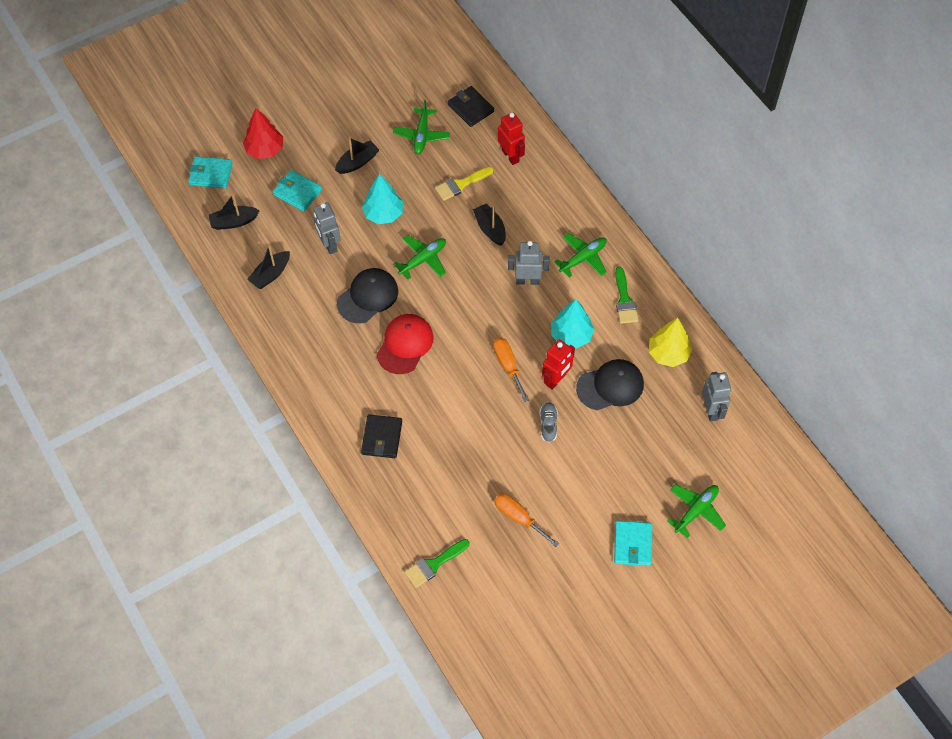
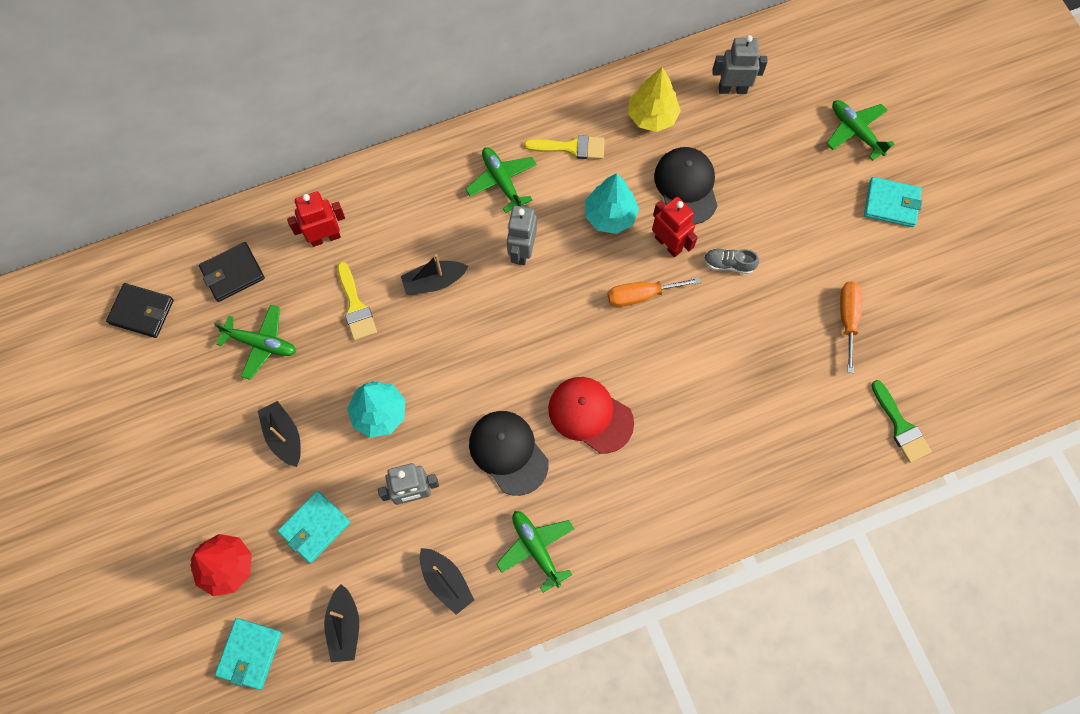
camera: 80 degrees left, 10 degrees up
(382, 438) = (722, 464): black wallet -> black wallet (142, 312)
(423, 259) = (464, 373): green plane -> green plane (536, 548)
(518, 518) = (847, 319): orange screwdriver -> orange screwdriver turned 135 degrees clockwise
(624, 300) = (571, 147): green brush -> yellow brush

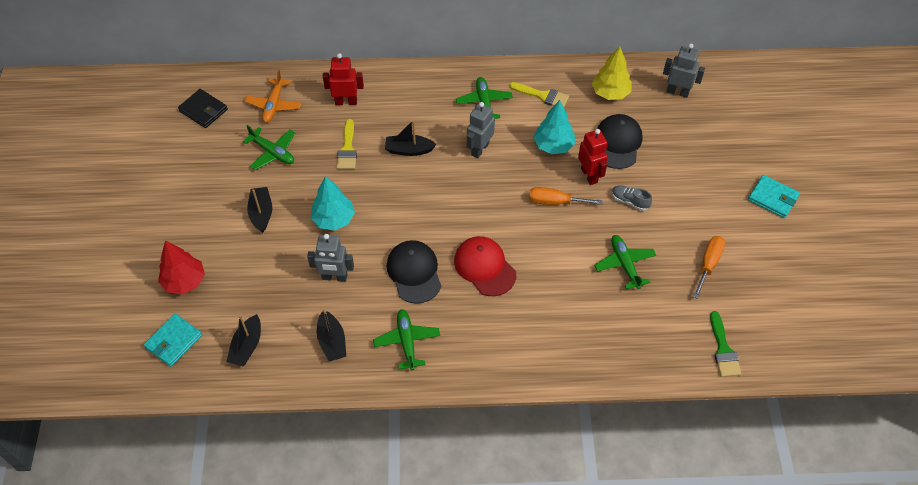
camera: 20 degrees right, 15 degrees down
(233, 273) = (274, 105): black wallet -> orange plane
(315, 527) = (256, 276): turquoise wallet -> none
(855, 131) = (762, 144): green plane -> green plane (624, 264)

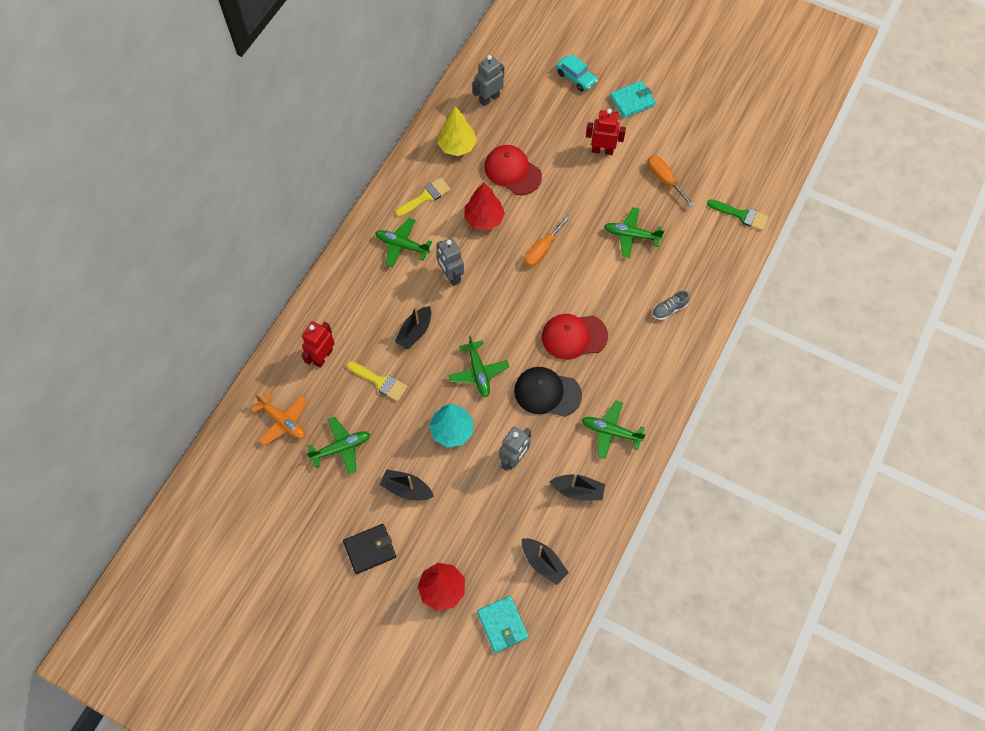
camera: 60 degrees left, 10 degrees up
(203, 110) = (245, 488): black wallet -> black wallet (370, 549)
(400, 212) = (478, 372): none -> green plane
(553, 145) = (484, 219): turquoise tree -> red tree
(589, 175) = (531, 210): red robot -> red robot (602, 150)
(618, 143) = (512, 171): black cap -> red cap
(629, 201) = (575, 197): grey shoe -> grey shoe (669, 309)
(758, 143) = (576, 77): none -> turquoise car

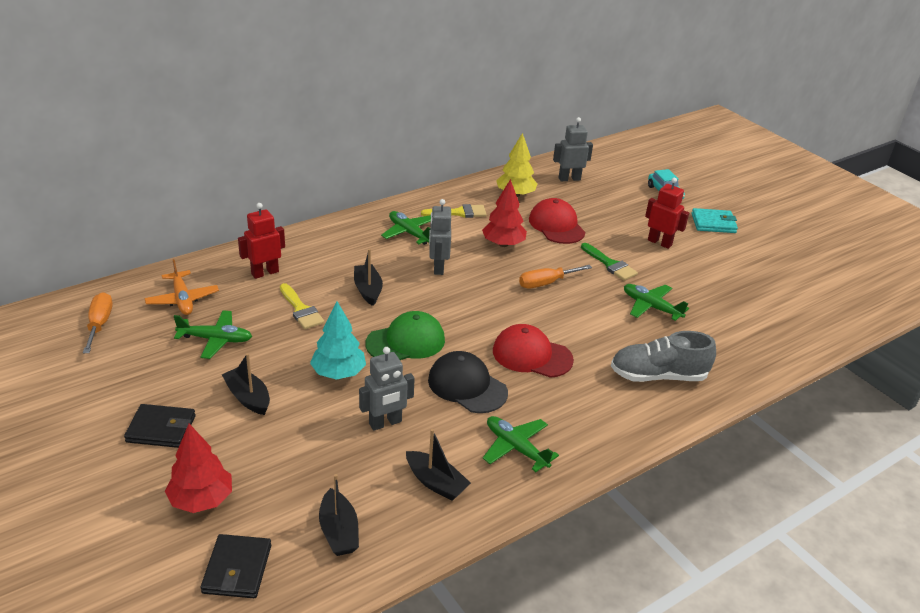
camera: 25 degrees right, 30 degrees down
(415, 332) = (368, 290): black boat -> black boat turned 105 degrees clockwise
(478, 372) = (406, 342): green plane -> green cap
(502, 624) = (237, 569): turquoise wallet -> black wallet
(664, 179) = (715, 282): orange screwdriver -> orange screwdriver (99, 324)
(669, 309) = (658, 376): grey shoe -> grey shoe, size x1.94
(741, 215) = (791, 336): green brush -> green brush (610, 264)

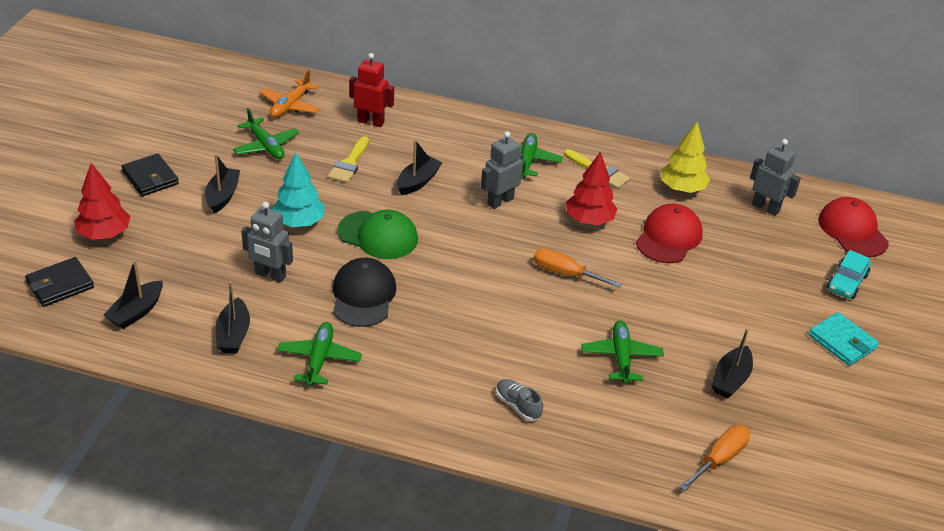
camera: 50 degrees right, 5 degrees up
(99, 324) = (221, 89): orange screwdriver -> orange screwdriver (719, 459)
(532, 355) = (448, 313): red cap -> red cap (852, 231)
(610, 264) = (654, 300): green brush -> none
(658, 376) = (518, 405): grey shoe -> grey shoe, size x0.51
(659, 242) = (743, 317): red robot -> none
(710, 278) = (730, 379): none -> black boat

